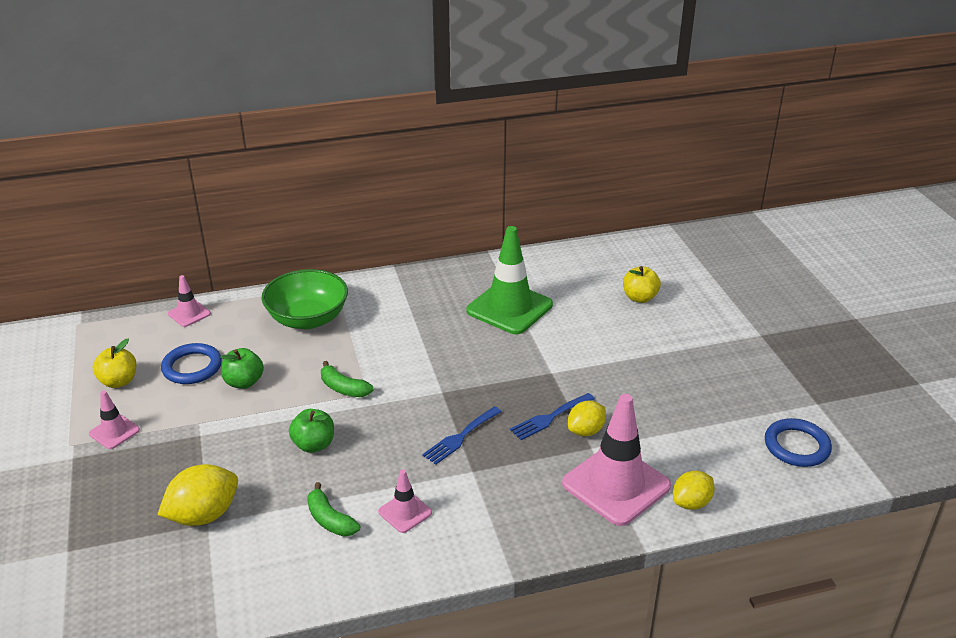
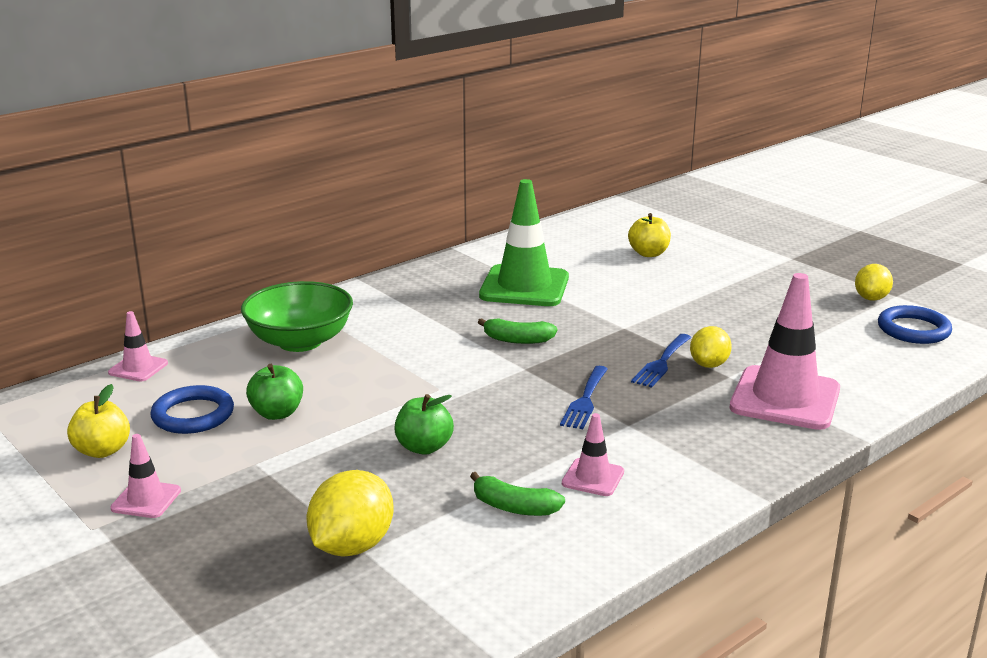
camera: 25 degrees left, 10 degrees down
(343, 388) = (408, 391): green banana -> green banana (517, 340)
(691, 503) = (869, 394): yellow lemon -> yellow lemon (871, 298)

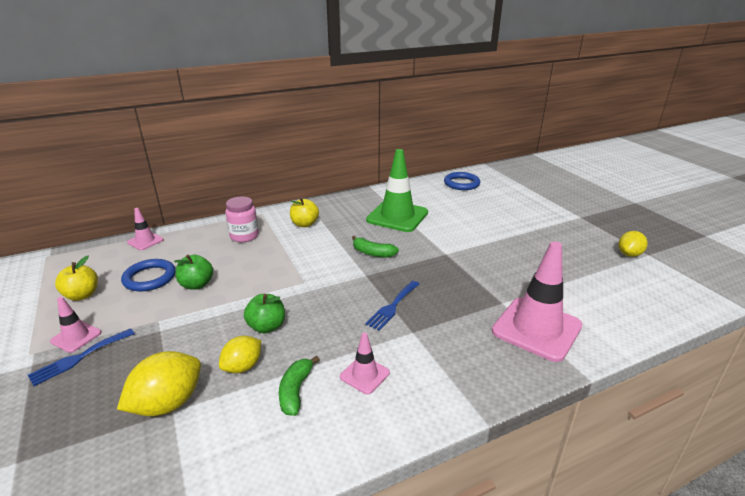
camera: 15 degrees right, 5 degrees up
(300, 341) = (244, 236): green bowl -> pink jar
(514, 507) = (295, 391): green banana -> green banana turned 60 degrees clockwise
(648, 253) = (486, 203): yellow apple -> yellow apple (304, 224)
(661, 363) = (459, 284): blue fork -> blue fork (79, 358)
(709, 364) = (491, 291): yellow lemon -> yellow lemon (243, 366)
(913, 329) = (655, 284): blue ring -> blue ring (461, 183)

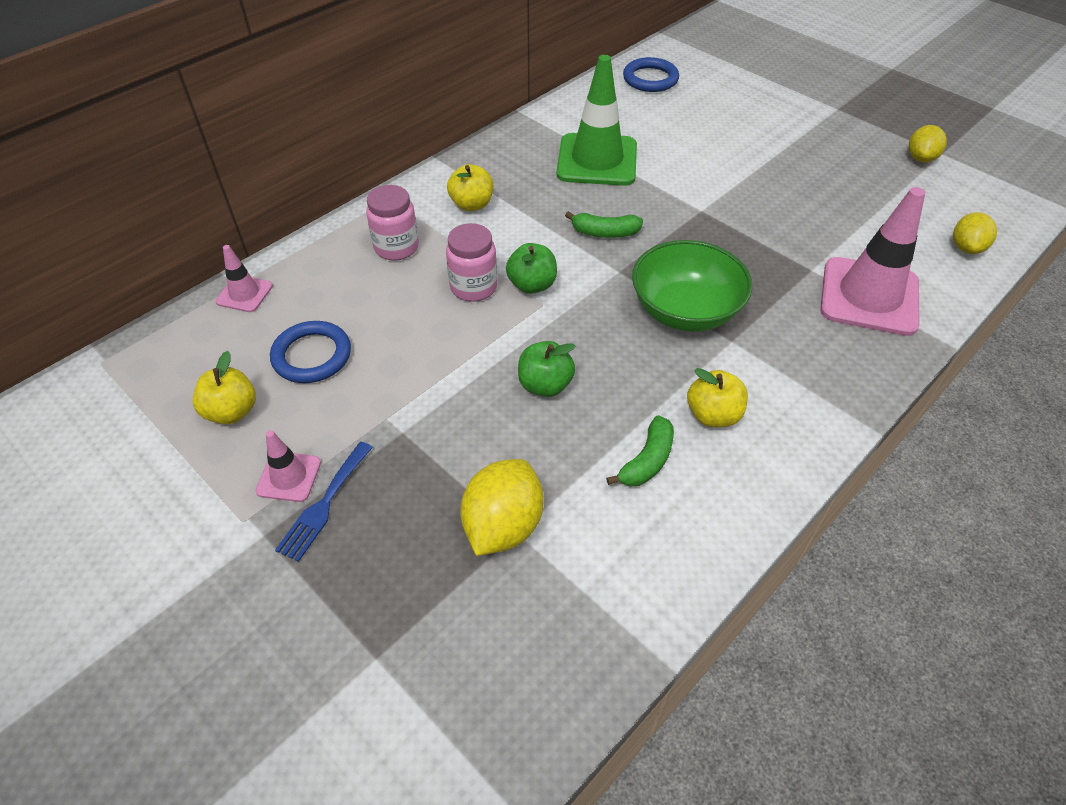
camera: 20 degrees left, 20 degrees up
(197, 285) = (394, 348): green apple -> green apple (532, 285)
(243, 366) = (558, 449): yellow lemon -> yellow lemon (966, 248)
(270, 264) = (473, 287): none -> pink jar
(295, 391) = (647, 460): green banana -> green banana turned 135 degrees counterclockwise
(364, 375) = (713, 415): pink traffic cone -> yellow apple
(392, 306) = (685, 311): blue fork -> green bowl

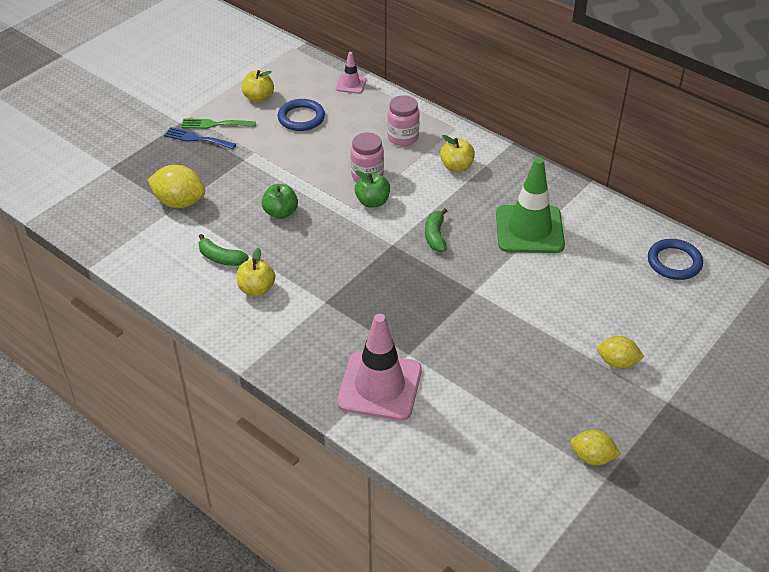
camera: 85 degrees right, 5 degrees down
(289, 477) = (215, 124): pink traffic cone -> green fork
(685, 311) = (353, 278): green bowl -> none
(966, 248) = (452, 466): yellow lemon -> yellow lemon (617, 362)

